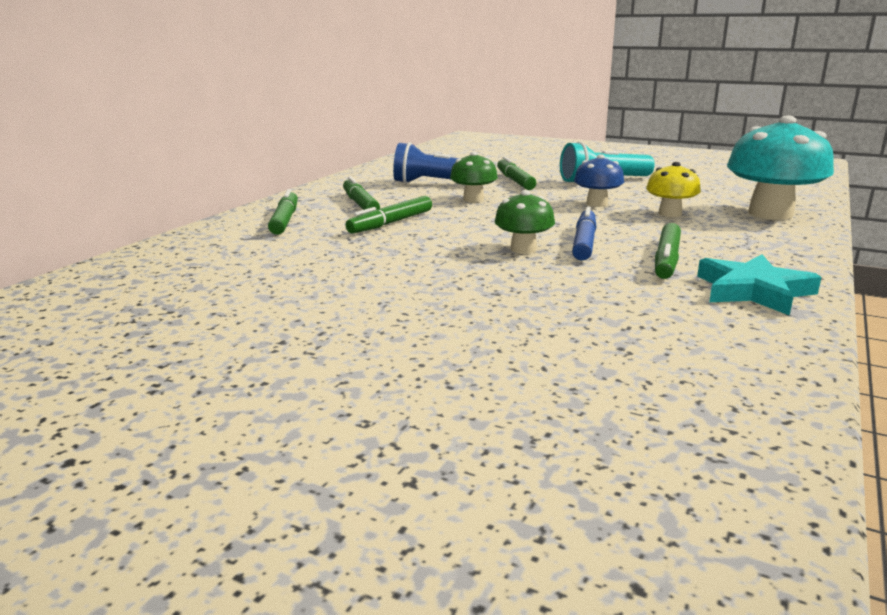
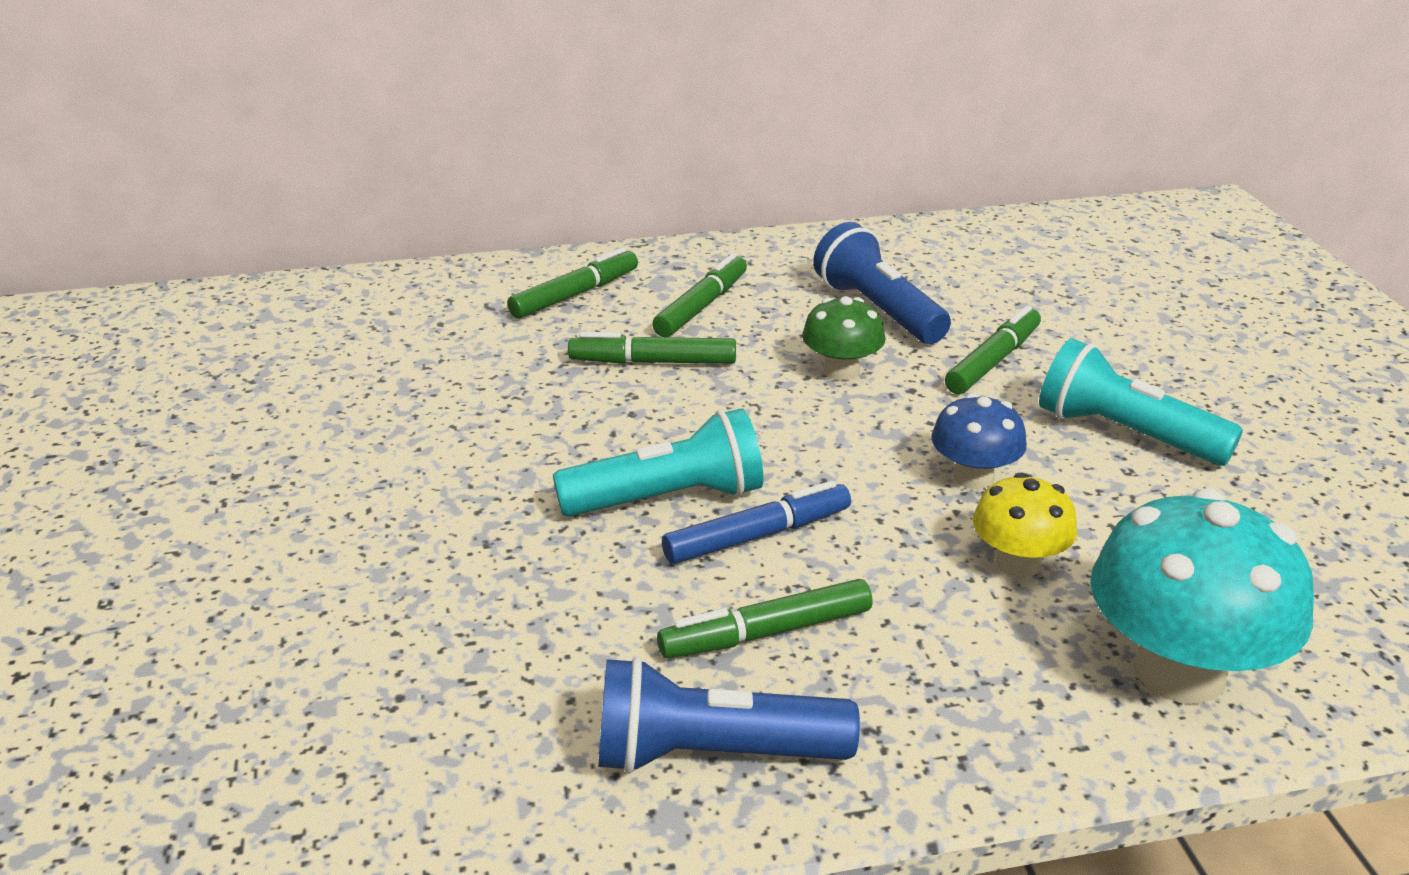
camera: 50 degrees right, 10 degrees up
(523, 249) = (668, 498): green mushroom -> turquoise flashlight
(753, 291) = (713, 754): turquoise star -> blue flashlight

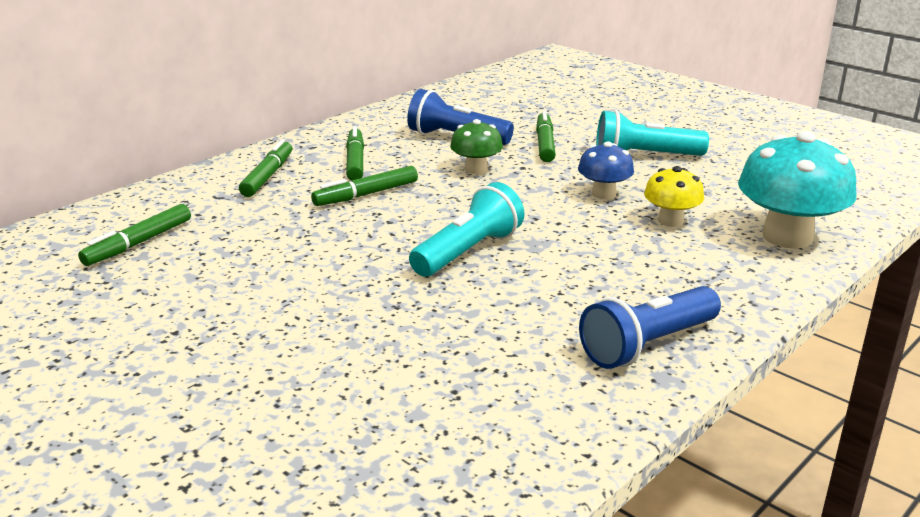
camera: 35 degrees left, 5 degrees down
(757, 536) = (538, 251): blue marker -> none
(766, 632) = (600, 289): green marker -> green marker (138, 243)

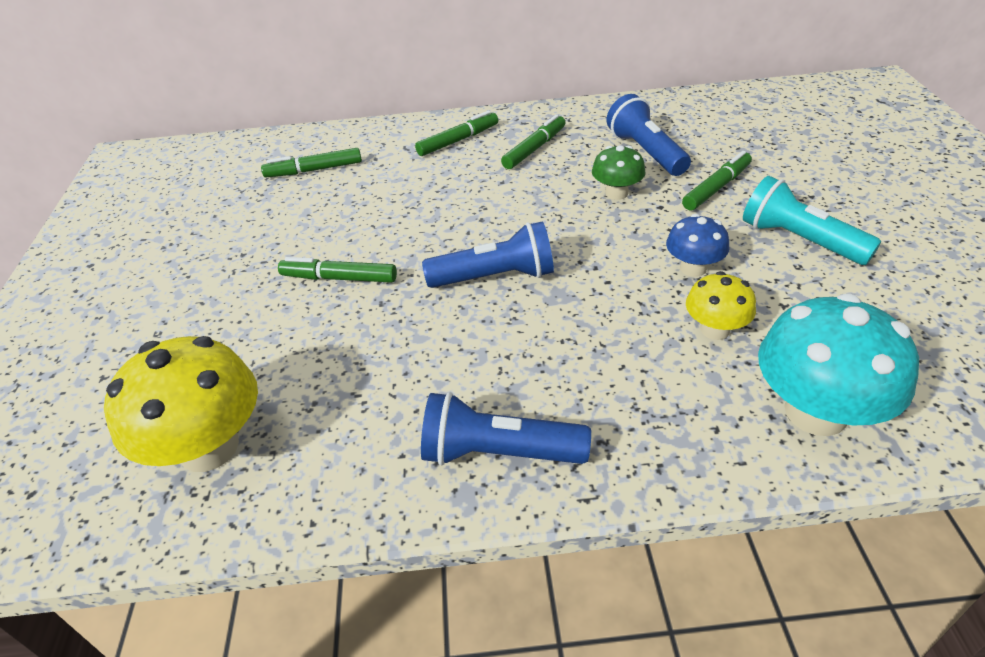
camera: 45 degrees right, 15 degrees up
(366, 194) = (499, 185): green marker -> green marker (339, 278)
(410, 465) = (209, 447): none -> yellow mushroom
(468, 252) = (495, 277): turquoise flashlight -> blue flashlight

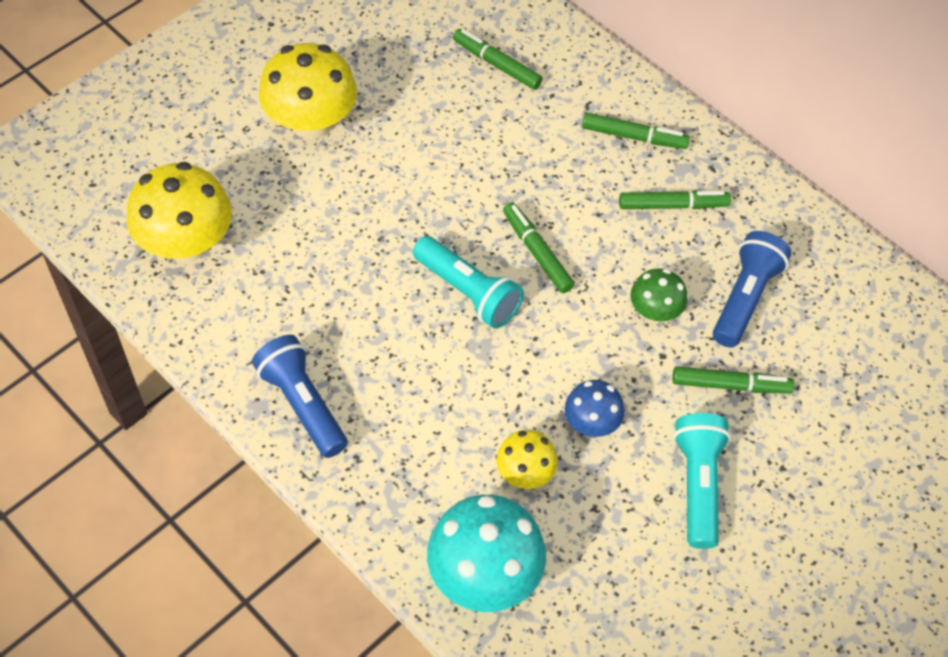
camera: 45 degrees right, 15 degrees up
(215, 288) = (311, 122): none -> yellow mushroom
(339, 278) = (384, 191): green marker -> green marker (537, 252)
(495, 277) = (468, 292): blue flashlight -> turquoise flashlight

